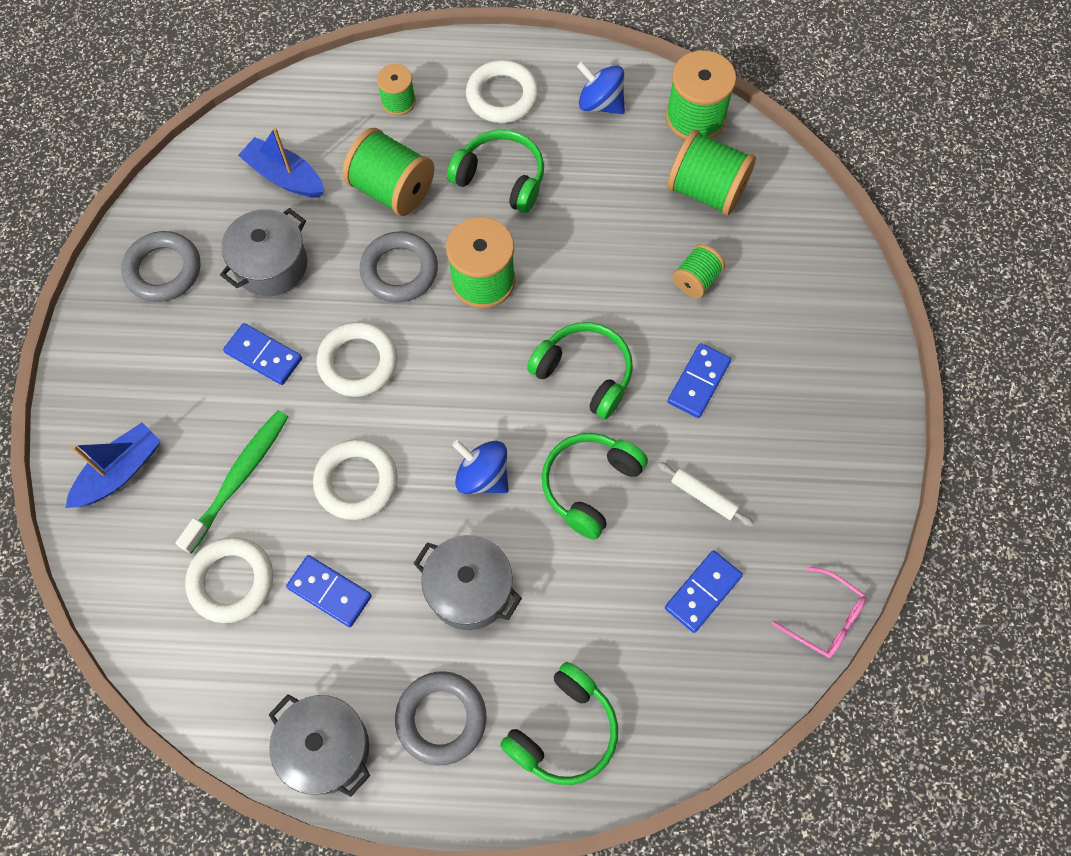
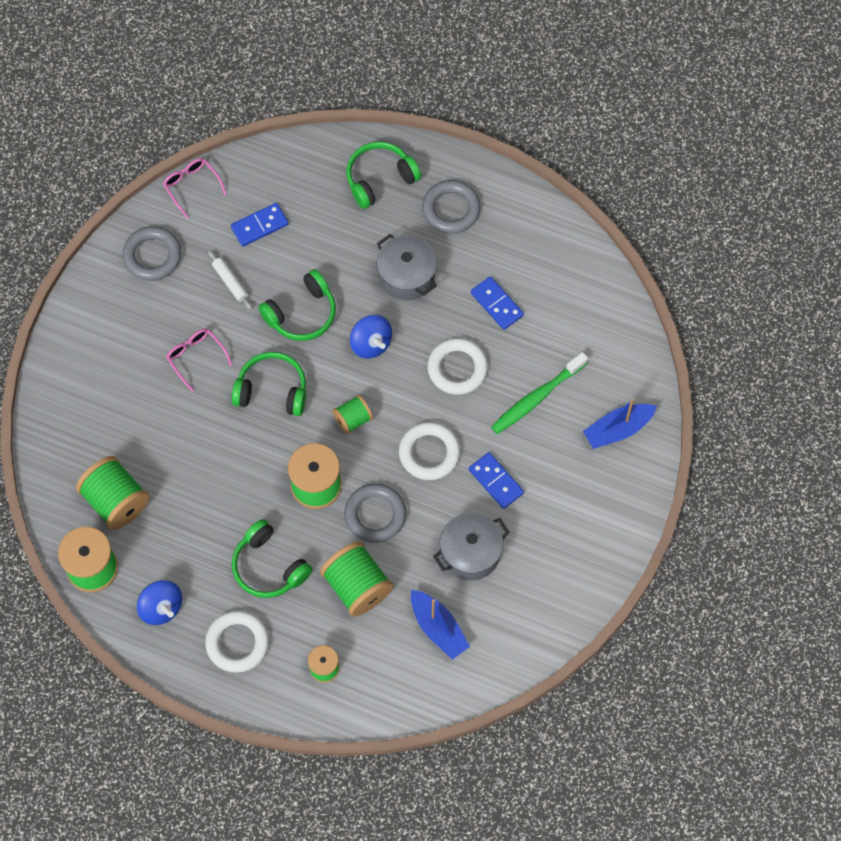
camera: 160 degrees left, 0 degrees up
(163, 270) = (553, 577): grey ring -> grey ring (152, 256)
(231, 581) = (558, 331): white ring -> none
(326, 748) = (525, 216): grey pot -> none
(584, 374) = (272, 390): green headphones -> green headphones turned 135 degrees clockwise
(696, 280) = (160, 432): green spool -> green spool (353, 419)
(699, 382) = (196, 357): blue domino -> pink glasses

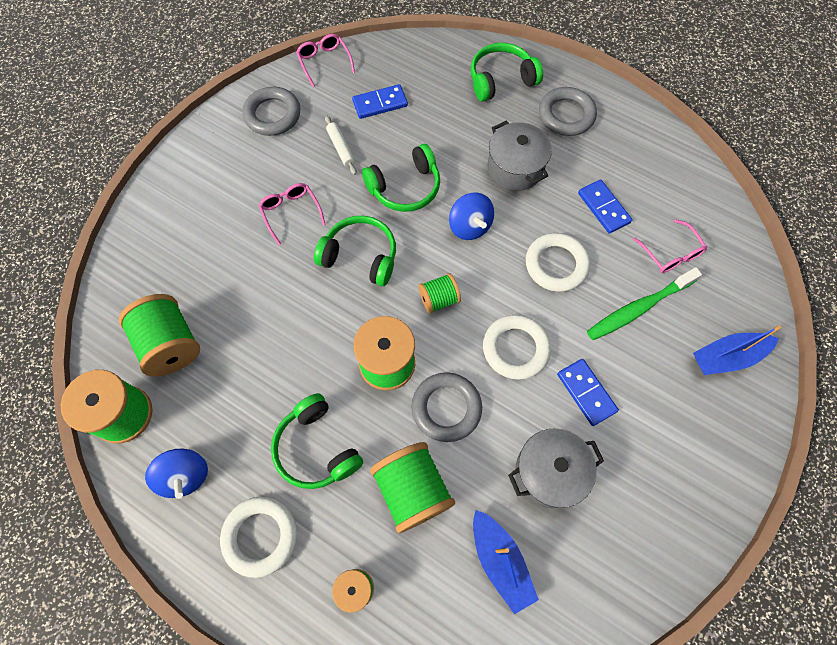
camera: 10 degrees right, 0 degrees up
(563, 340) = (670, 253): none -> pink glasses

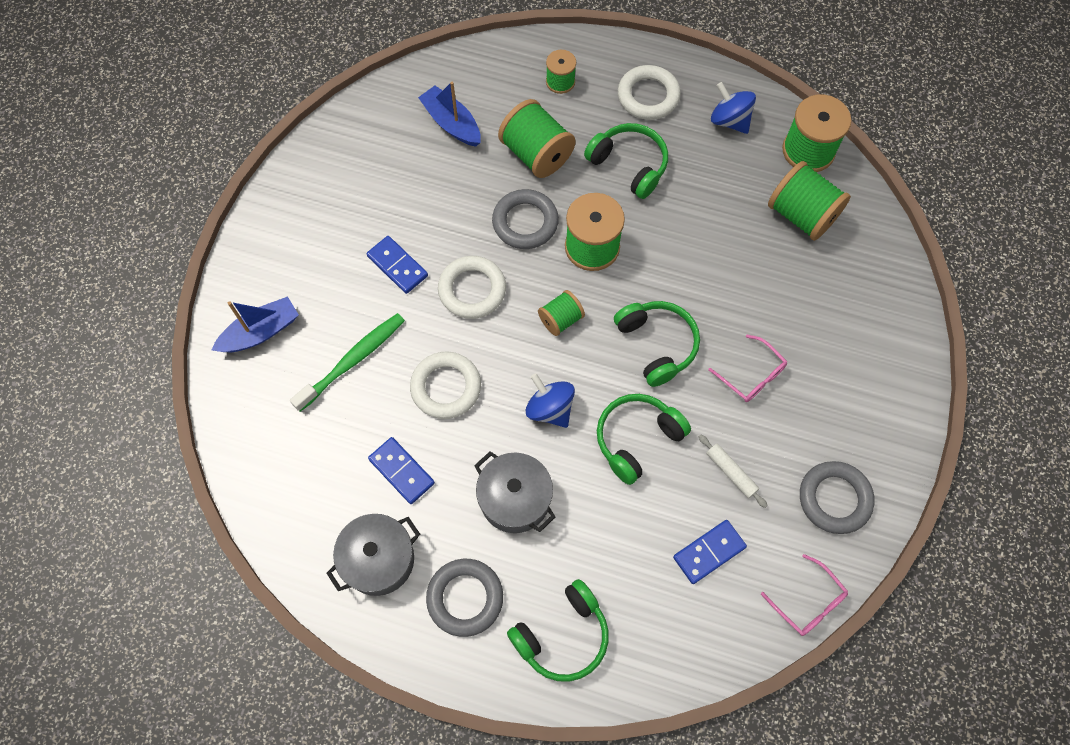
camera: 165 degrees right, 0 degrees up
(360, 256) = (657, 345): green headphones -> green headphones turned 120 degrees counterclockwise
(549, 472) = (422, 193): grey pot -> grey pot (378, 560)
(670, 253) = (321, 432): pink glasses -> none

